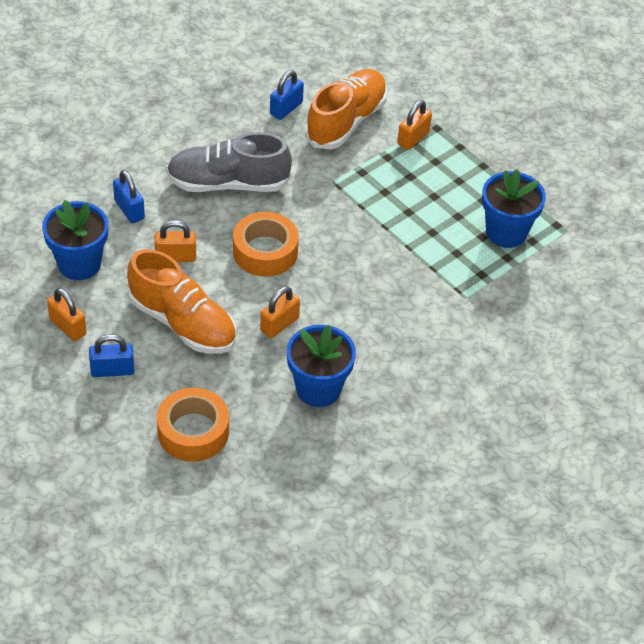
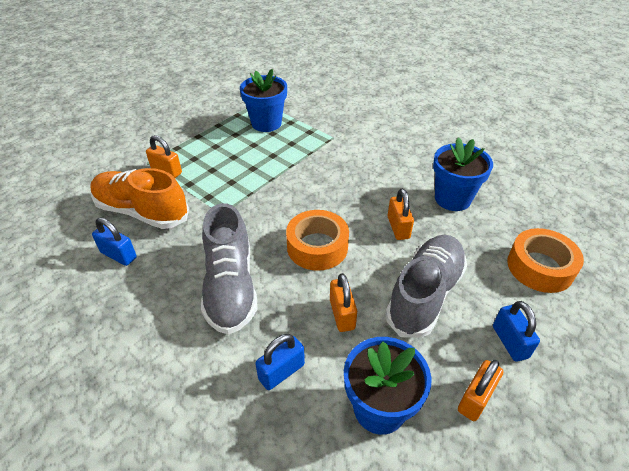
camera: 95 degrees left, 5 degrees down
(182, 323) = (425, 294): orange shoe -> grey shoe
(279, 324) = (398, 227): orange padlock -> orange padlock turned 45 degrees clockwise

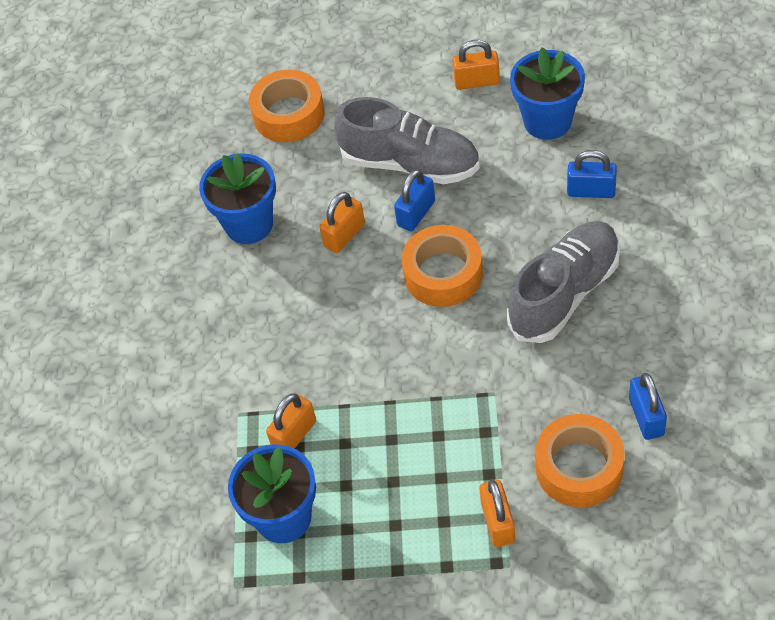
camera: 125 degrees left, 10 degrees up
(142, 211) = (579, 467): orange shoe -> orange tape
(342, 314) = (496, 198): orange padlock -> orange padlock (294, 435)
(425, 294) = (410, 163): grey shoe -> grey shoe turned 150 degrees counterclockwise
(510, 342) = (401, 91): blue padlock -> blue padlock (416, 213)

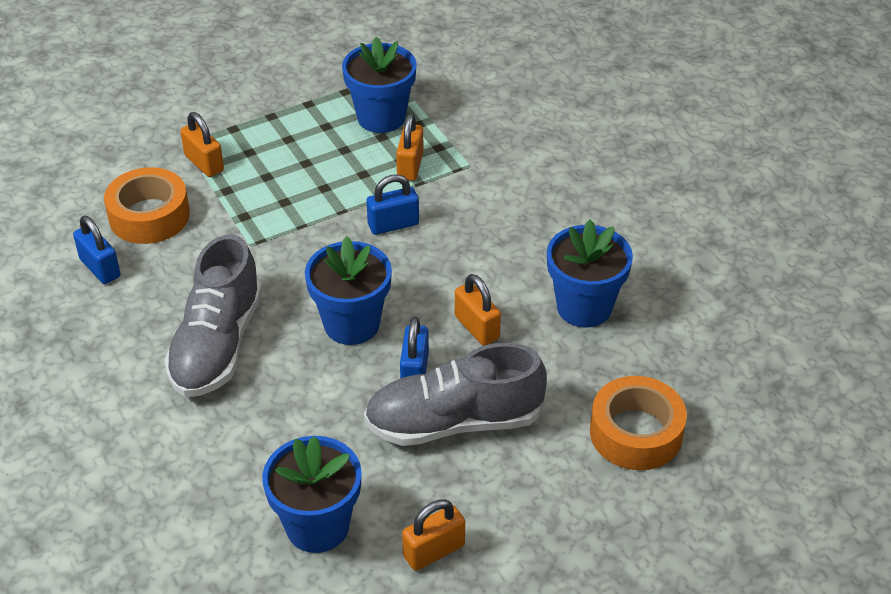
camera: 145 degrees right, 10 degrees down
(344, 235) = (477, 327): orange padlock -> orange padlock turned 45 degrees counterclockwise
(443, 274) = (351, 324): orange tape -> blue flower pot
(591, 191) = (229, 457): blue padlock -> blue padlock (393, 224)

